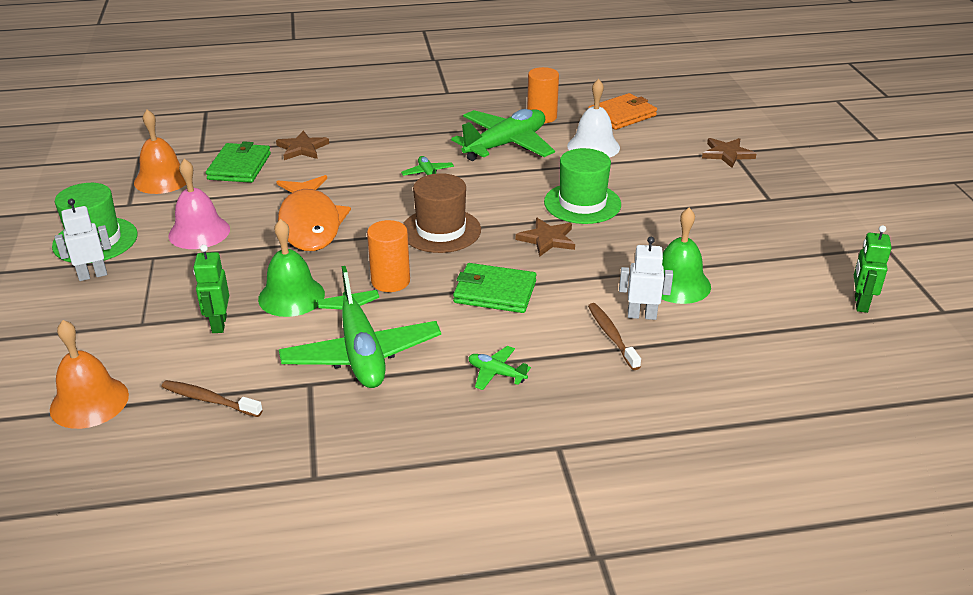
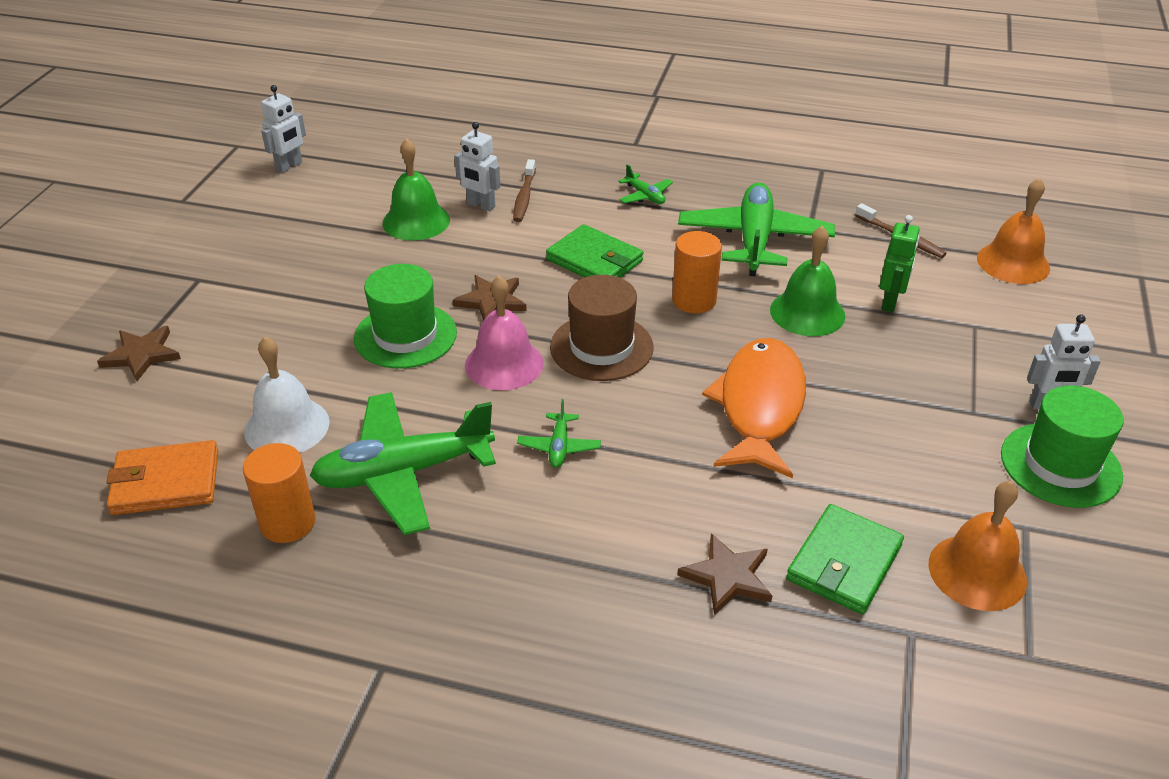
camera: 155 degrees left, 5 degrees up
(199, 232) = (912, 436): pink bell -> pink bell (504, 364)
(860, 304) = (289, 166): green robot -> white robot

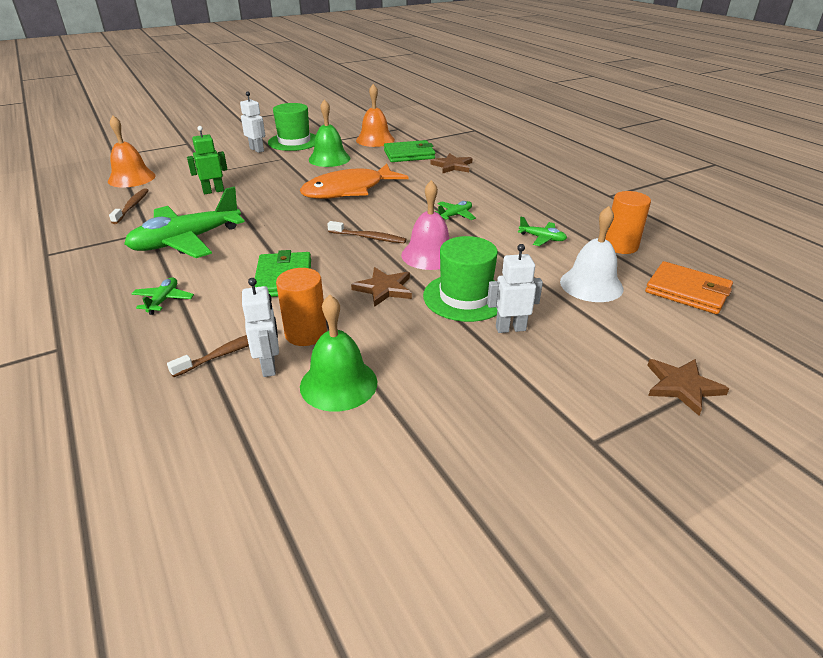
camera: 135 degrees left, 5 degrees down
(289, 166) = (356, 578): white robot -> white robot (510, 328)
(403, 473) = (542, 238): green plane -> green plane, size x0.43
(601, 347) = (368, 237): brown hat -> brown toothbrush
(694, 300) = (284, 233): orange cylinder -> orange cylinder (306, 333)
(807, 312) = (252, 204): green bell -> green bell (329, 159)

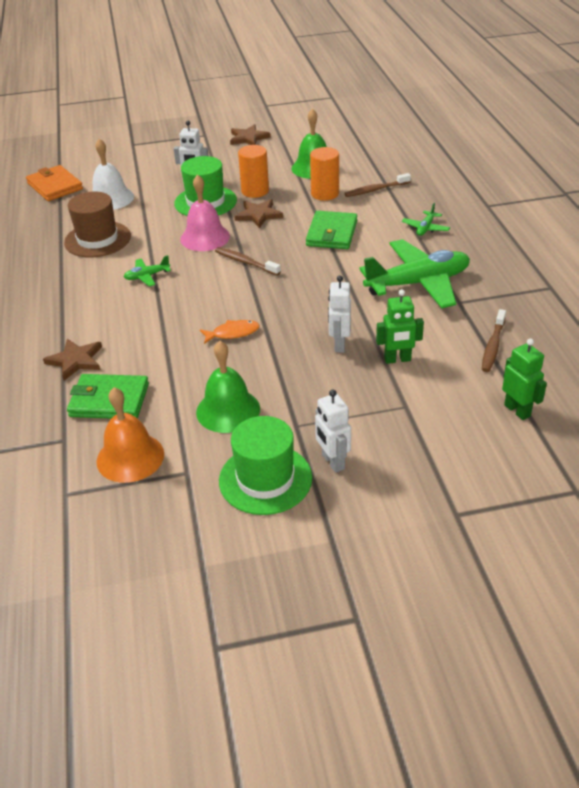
camera: 160 degrees left, 5 degrees up
(131, 178) = (517, 410): orange bell -> green robot
(269, 366) = (351, 180): white robot -> white robot (339, 344)
(348, 190) = (233, 333): orange fish -> orange fish, size x0.44
(542, 238) = (97, 239): green plane -> brown hat
(620, 246) = (46, 223): orange cylinder -> orange cylinder (255, 191)
(682, 386) = (136, 146): brown star -> brown star (248, 138)

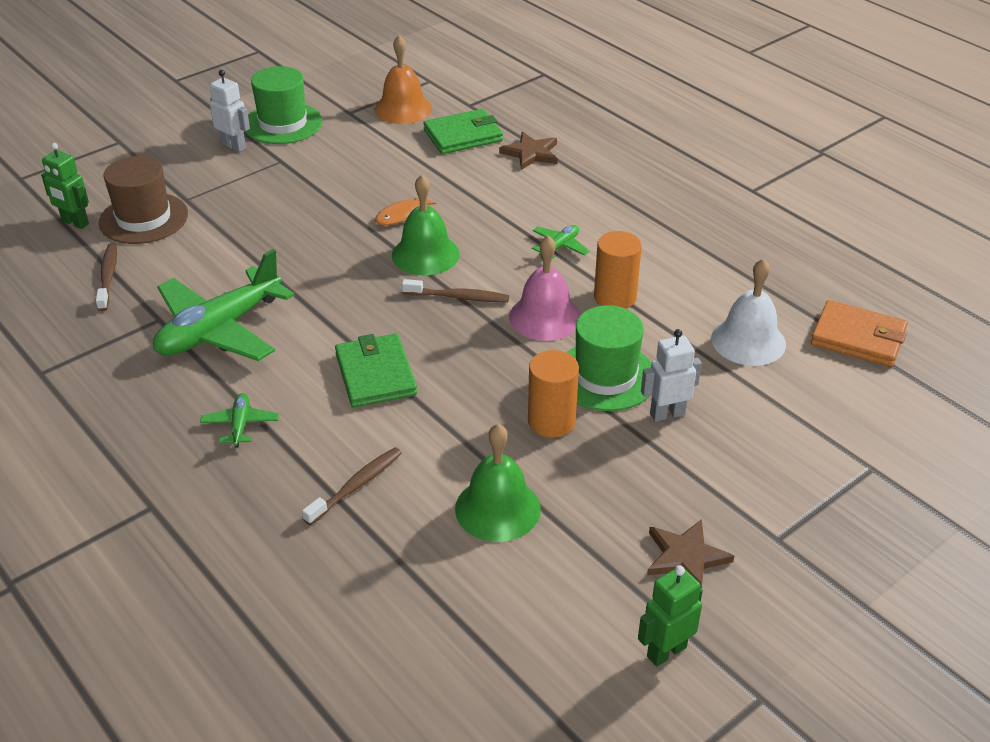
camera: 150 degrees right, 0 degrees up
(97, 239) = (678, 274): brown hat -> brown hat (143, 218)
(228, 410) = (350, 155): green bell -> green bell (425, 254)
(258, 215) = (505, 375): brown star -> none
(325, 194) = (436, 450): orange cylinder -> orange cylinder (615, 297)
(339, 344) = (280, 234): white robot -> none
(397, 359) = (210, 236): green robot -> green robot (666, 651)

